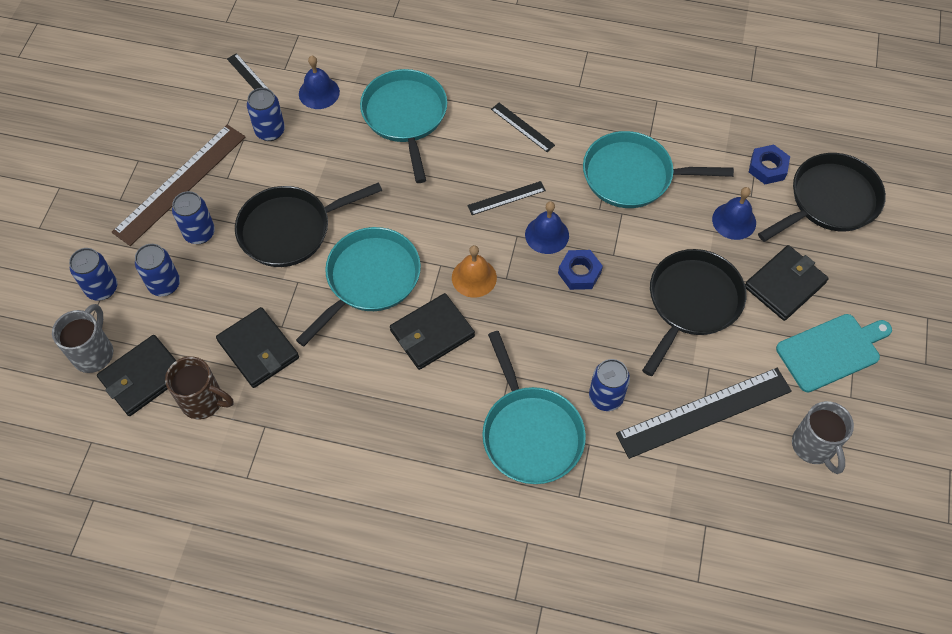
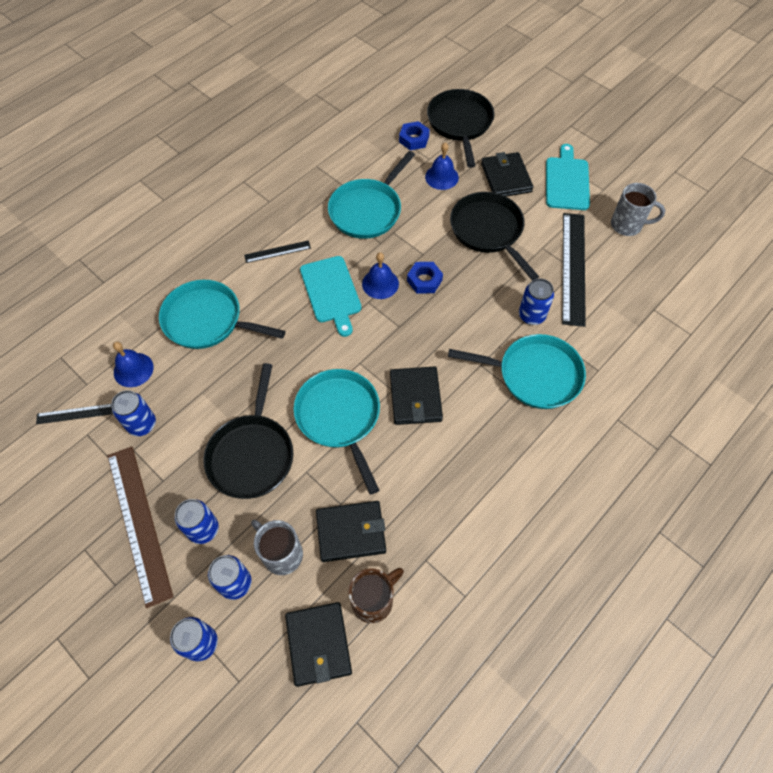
camera: 60 degrees left, 0 degrees up
(94, 353) = (265, 680): grey mug -> grey mug (281, 554)
(474, 277) = (385, 346): orange bell -> none
(506, 198) = (331, 292): black ruler -> turquoise cutting board

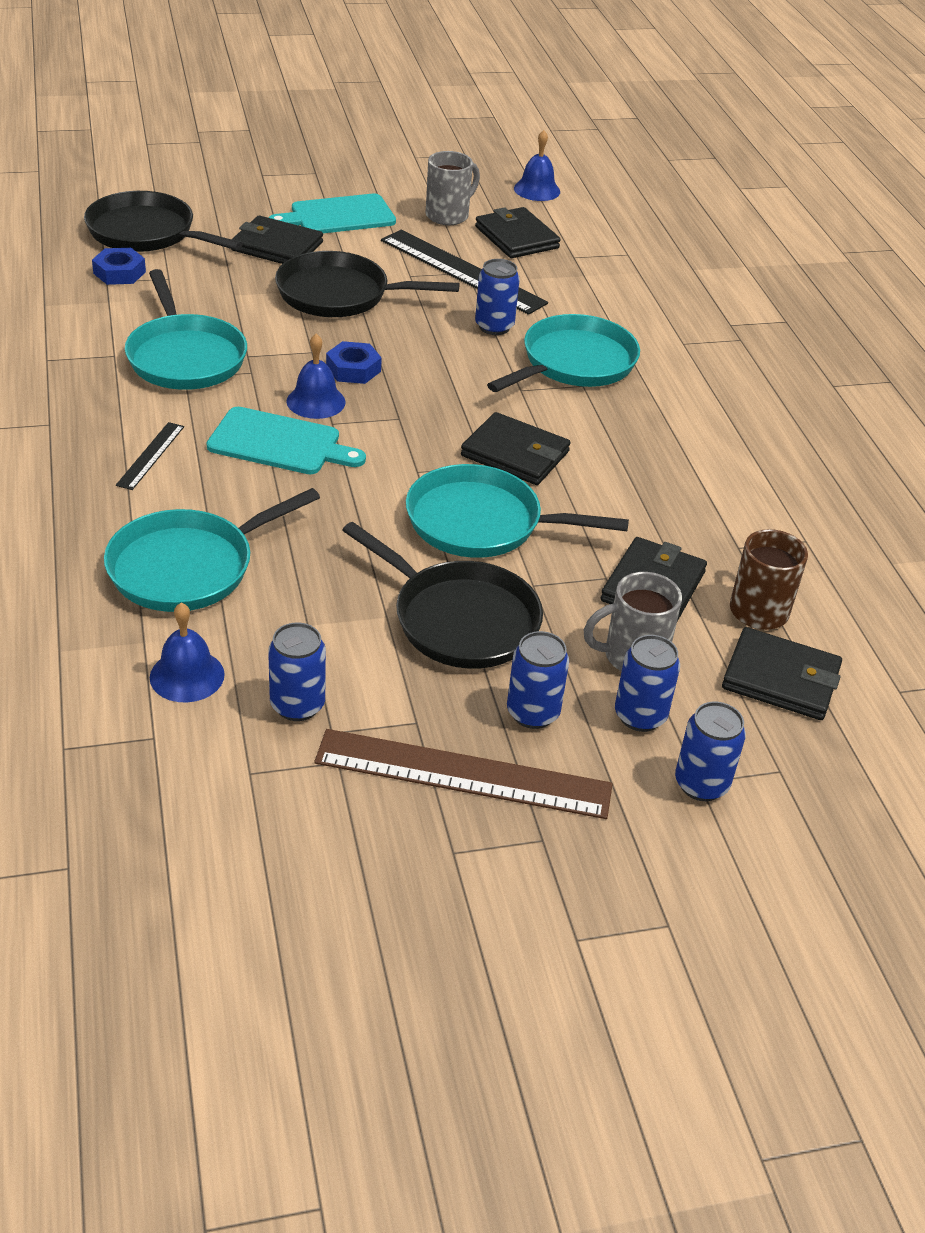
camera: 60 degrees left, 20 degrees down
(75, 414) = (196, 771): black ruler -> none
(441, 177) = (211, 284): blue bell -> blue bell (537, 190)
(567, 181) = (338, 216): turquoise cutting board -> turquoise cutting board turned 60 degrees counterclockwise
(642, 270) = (516, 237): none -> black wallet

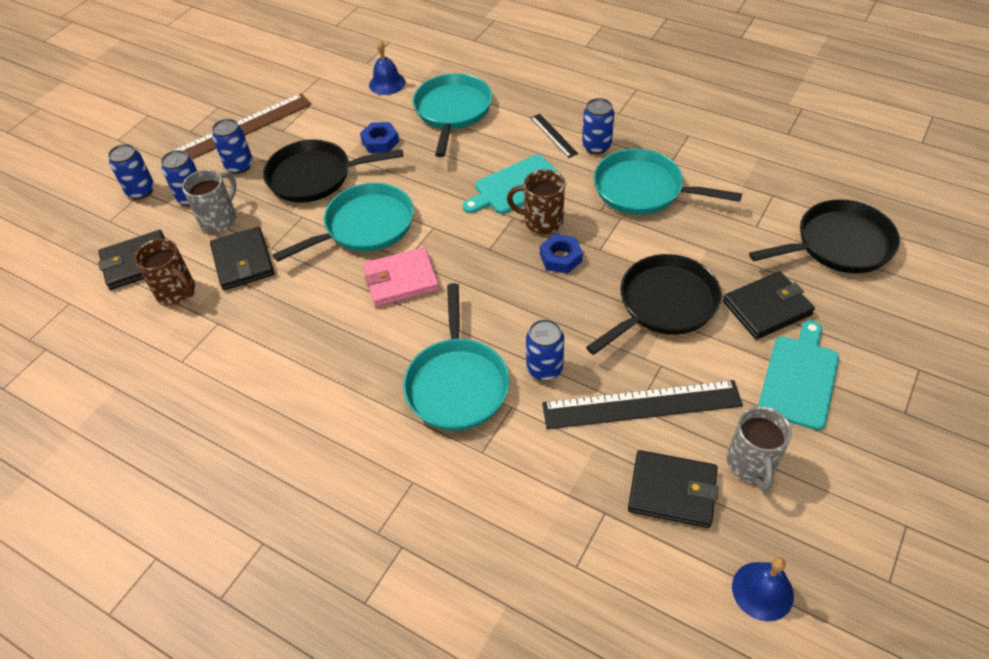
camera: 140 degrees right, 10 degrees up
(119, 272) = (781, 206): blue nut -> blue nut (380, 142)
(297, 705) = (333, 104): blue can -> blue can (596, 146)
(316, 401) = (542, 221): blue bell -> brown mug
(515, 454) = (401, 280): black wallet -> pink wallet

